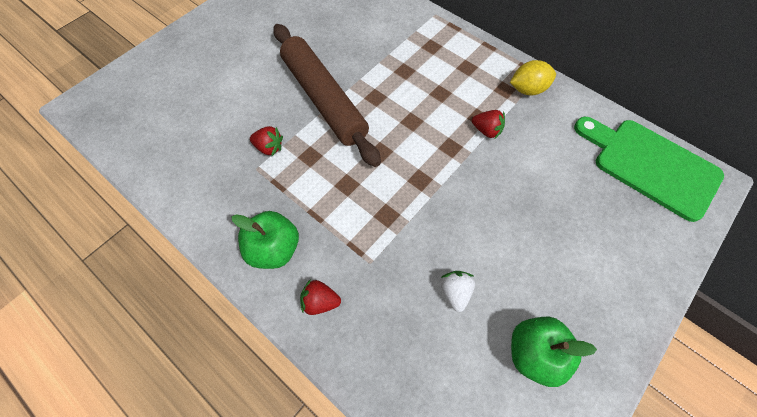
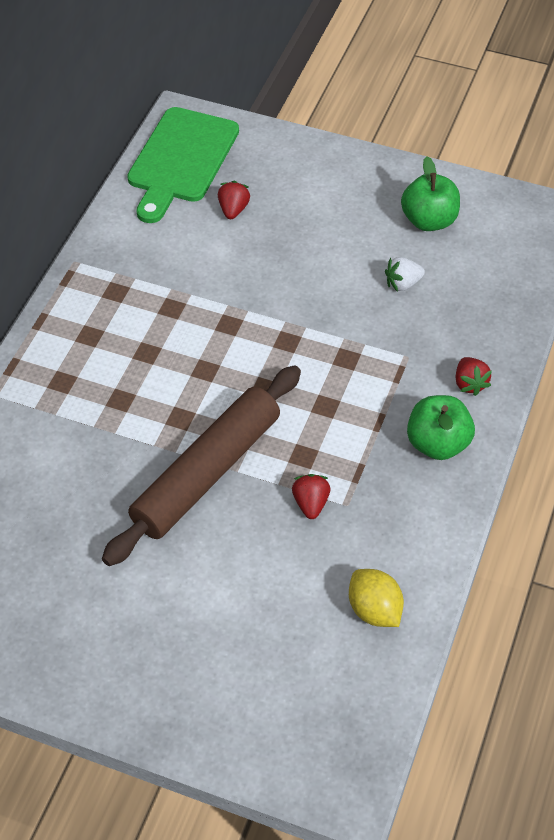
camera: 110 degrees left, 10 degrees down
(486, 131) = (190, 297): red strawberry -> red strawberry (233, 210)
(527, 89) = (108, 270): yellow lemon -> yellow lemon (374, 610)

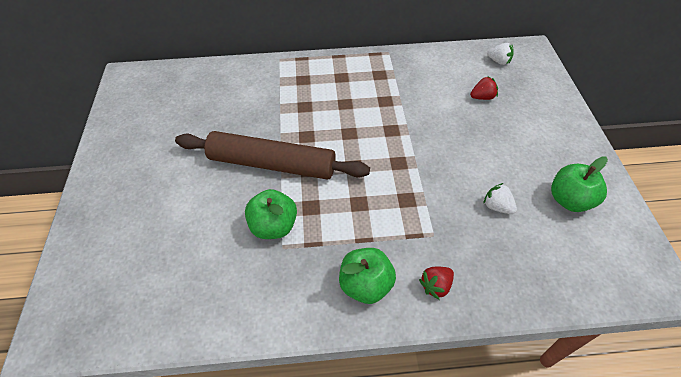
camera: 65 degrees right, 0 degrees up
(181, 160) = (499, 61): green cutting board -> white strawberry
(310, 503) = (273, 226): red strawberry -> green apple
(374, 610) = (199, 299): yellow lemon -> none

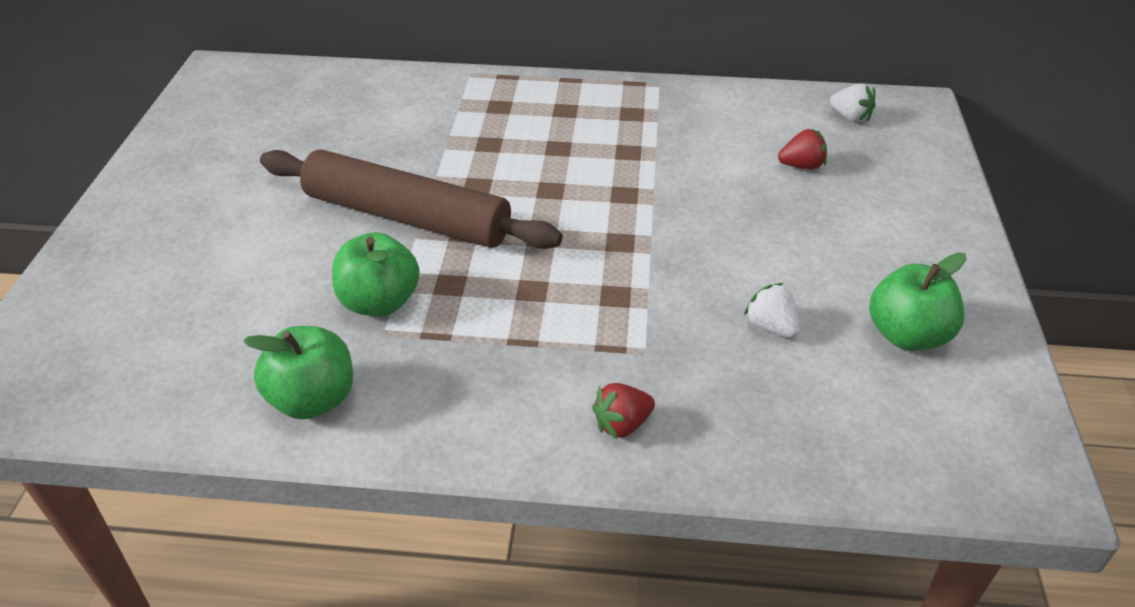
camera: 10 degrees right, 10 degrees down
(365, 285) = (503, 405): green apple -> green apple (313, 399)

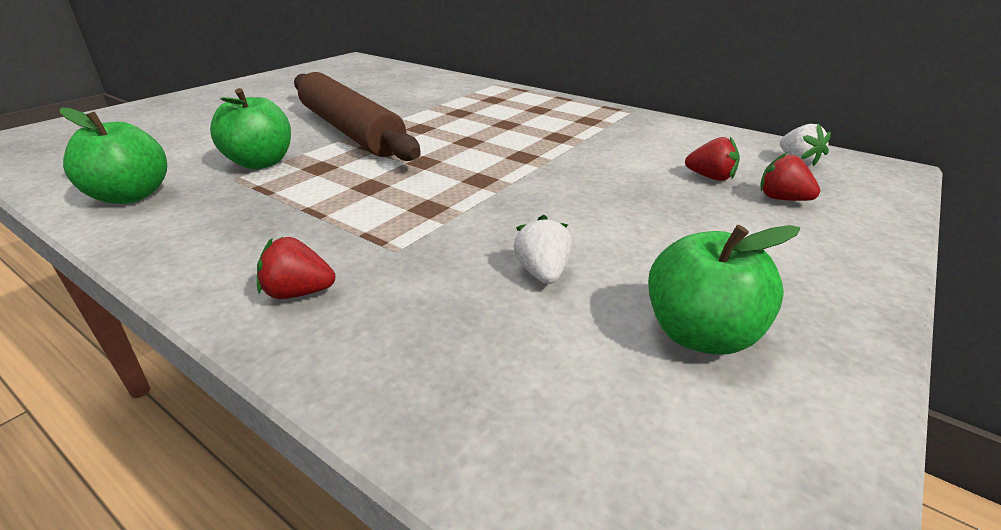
camera: 30 degrees right, 10 degrees down
(869, 174) = (782, 199): none -> red strawberry

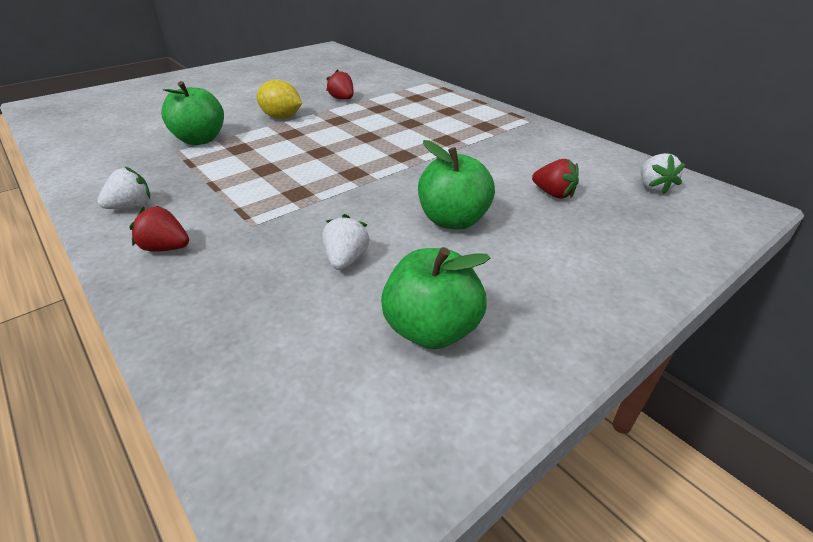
camera: 15 degrees right, 5 degrees up
(131, 196) = (100, 157): green apple -> green apple (453, 220)
(214, 249) = (131, 206): none -> white strawberry
(350, 130) = (281, 117): brown rolling pin -> yellow lemon
(782, 199) = (604, 223): red strawberry -> red strawberry (342, 99)

